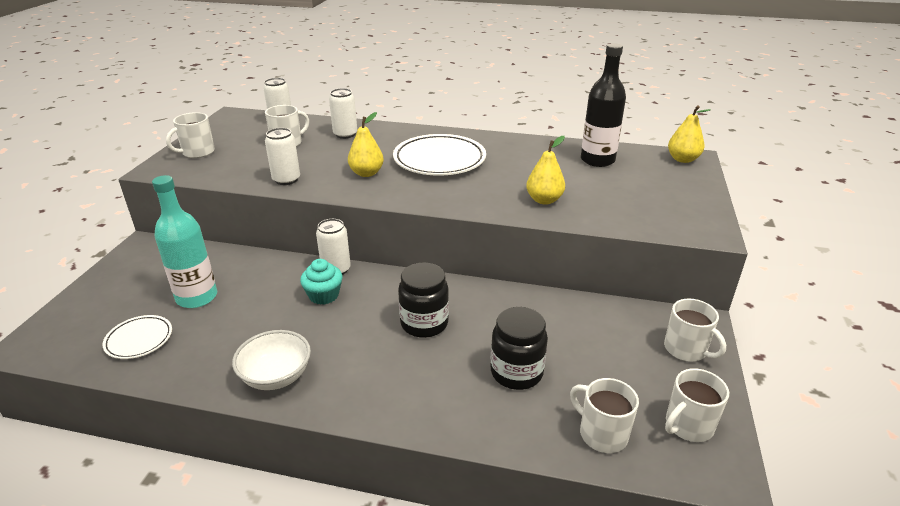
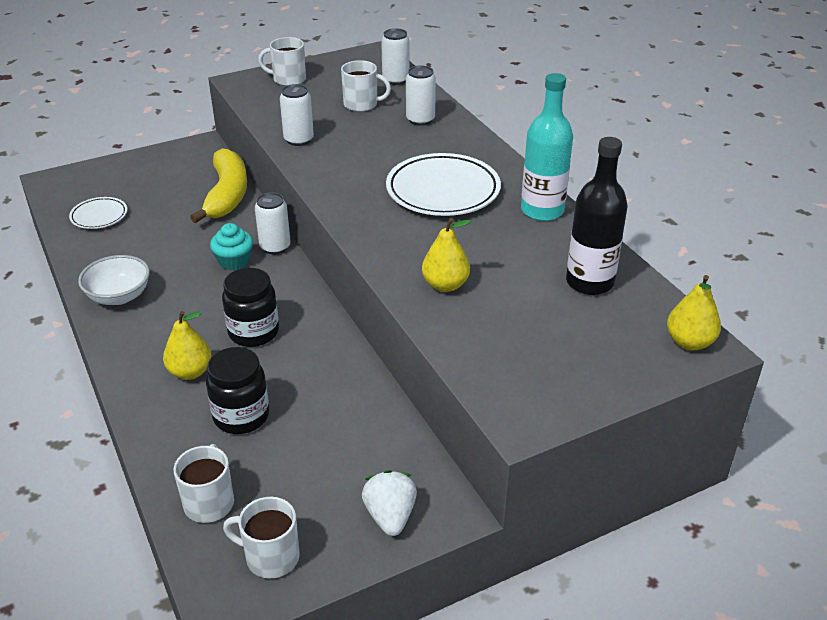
camera: 50 degrees right, 5 degrees up
(197, 297) = (167, 208): turquoise bottle -> turquoise bottle (542, 210)
(233, 262) = (227, 195): none -> yellow banana
(366, 173) = (362, 168): yellow pear -> yellow pear (190, 372)
(686, 349) = (390, 516): white mug -> white strawberry

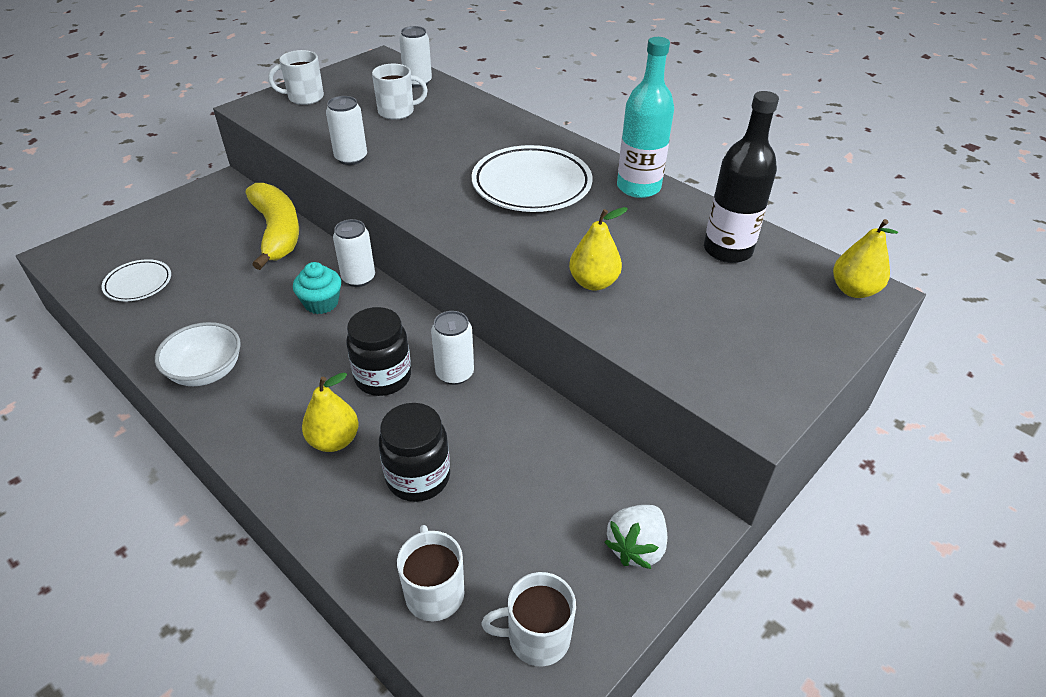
camera: 20 degrees left, 5 degrees up
(390, 516) = (636, 547): white strawberry -> white strawberry turned 120 degrees counterclockwise
(420, 120) = (466, 118): white can -> white can (455, 373)

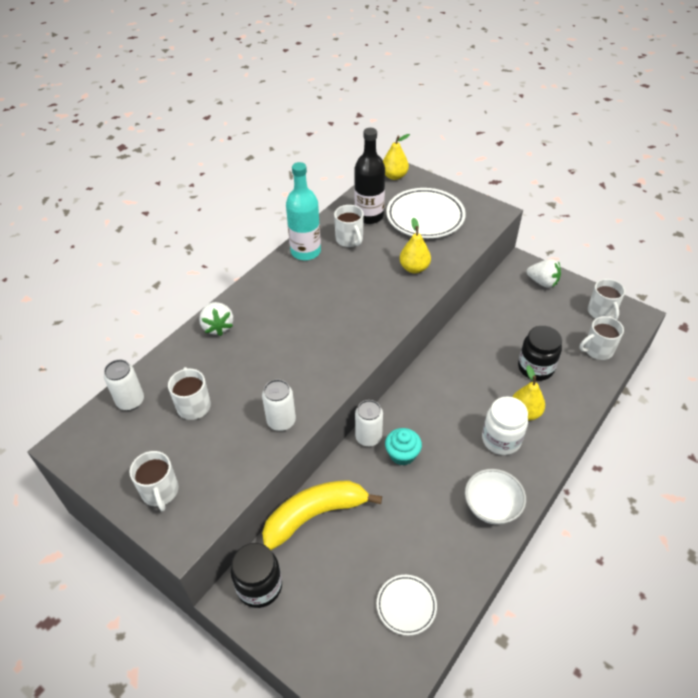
camera: 95 degrees left, 5 degrees up
(299, 402) = (501, 440): none -> white jar
(383, 377) = (466, 400): black jar -> black jar (259, 586)
(455, 373) = (452, 364): white can -> none
(506, 124) = (218, 327): none -> white strawberry
(531, 185) = (310, 304): white plate -> white plate (425, 217)
(666, 226) = (349, 239): none -> white mug

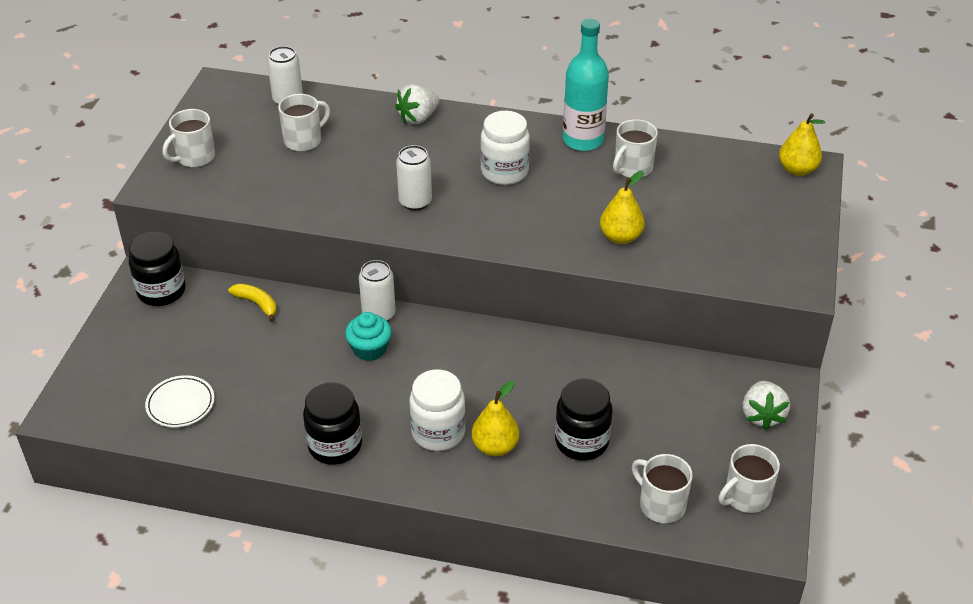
camera: 65 degrees right, 5 degrees down
(281, 421) = (315, 204): white can -> white can (415, 202)
(313, 300) = (504, 172): none -> white jar
(315, 515) = (257, 304): yellow banana -> yellow banana, size x0.46
(369, 216) = (692, 171): black bottle -> none
(425, 217) = (732, 221): white plate -> none
(492, 506) = (335, 445): white bowl -> black jar

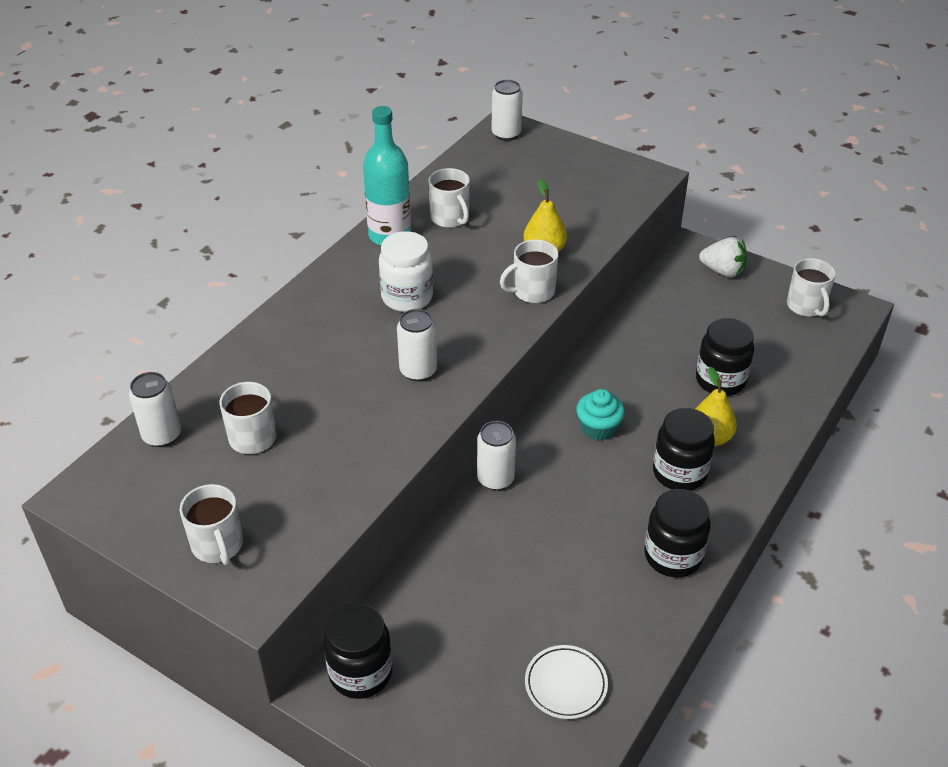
camera: 70 degrees left, 0 degrees up
(257, 304) = (429, 580): yellow banana -> none
(369, 349) = (544, 498): turquoise cupcake -> turquoise cupcake (598, 428)
(418, 118) = (275, 336): white strawberry -> none
(438, 432) = (679, 473): white jar -> black jar
(661, 505) = (804, 354): white mug -> white mug (532, 291)
(797, 170) = (506, 134): yellow pear -> white can

